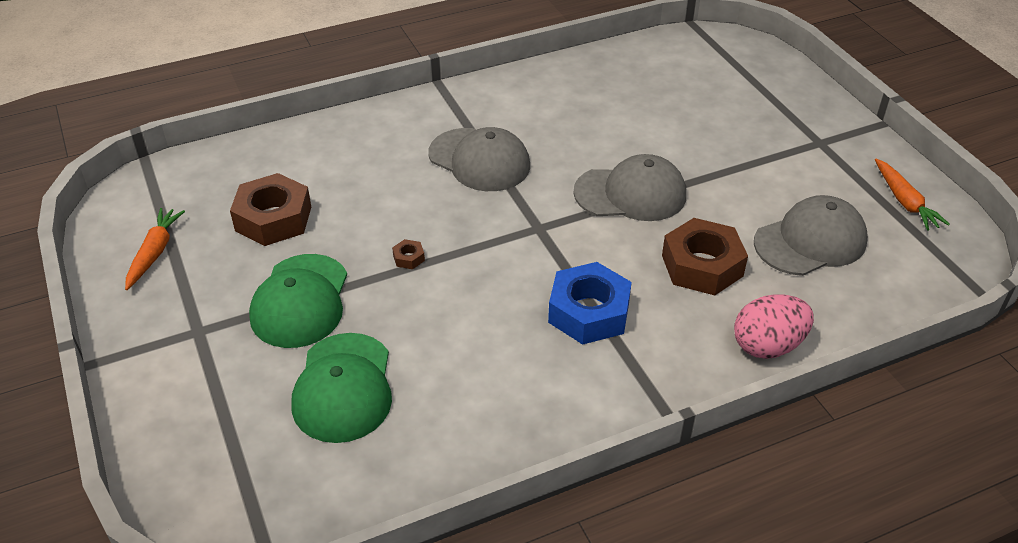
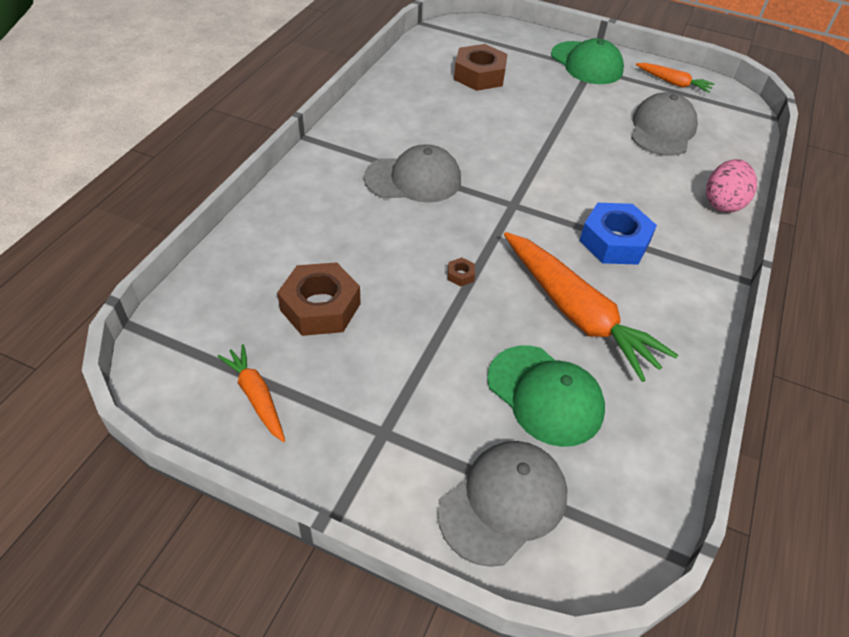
camera: 45 degrees left, 5 degrees up
(300, 301) = (429, 355): green cap -> green cap (586, 63)
(462, 346) = (576, 313): none -> orange carrot
(630, 194) = (536, 152): grey cap -> grey cap (503, 503)
(702, 265) = (632, 175): brown nut -> brown nut (479, 75)

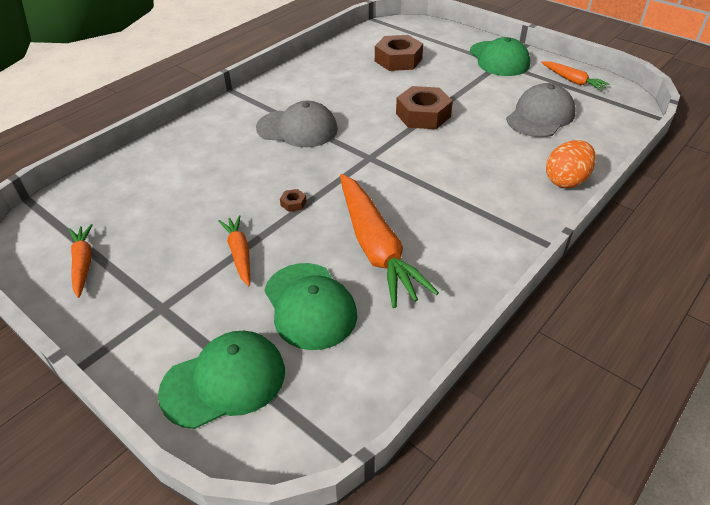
camera: 20 degrees right, 5 degrees down
(320, 307) = (169, 209): brown nut -> brown nut (423, 115)
(435, 348) = (239, 254): none -> orange carrot
(503, 503) = (224, 381): grey cap -> green cap
(614, 241) = (443, 197): blue nut -> none
(723, 203) = (566, 180): pink egg -> orange egg

